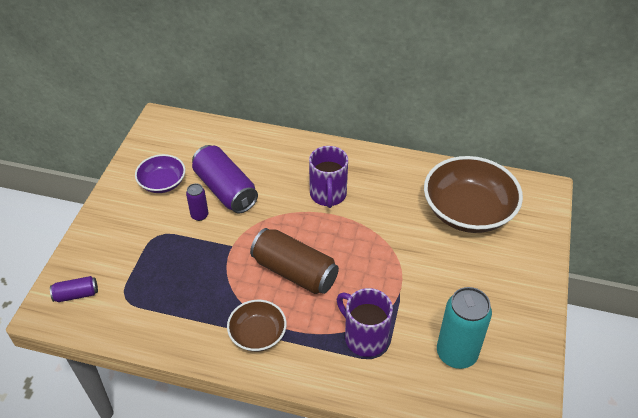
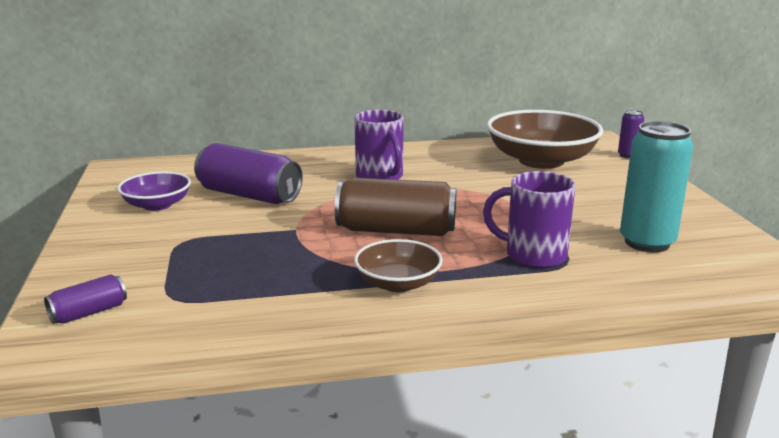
camera: 25 degrees left, 25 degrees down
(199, 215) = (230, 217): purple can -> purple can (628, 155)

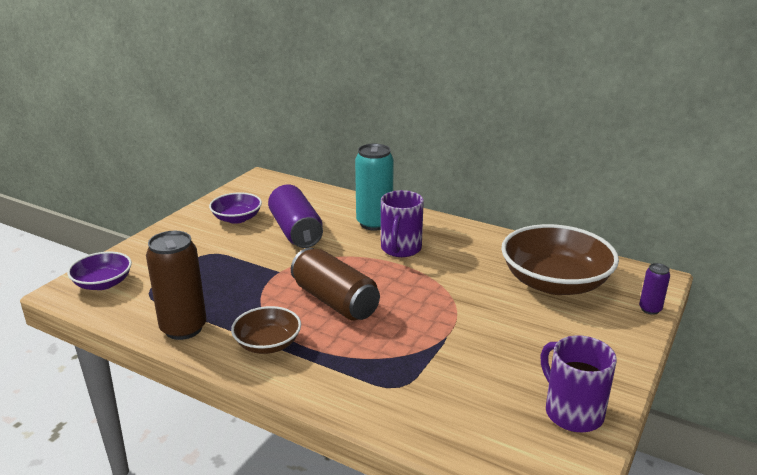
camera: 40 degrees right, 5 degrees up
(89, 313) = (103, 283): purple can -> purple bowl
(282, 308) = (183, 328): none -> brown can
(533, 255) = (387, 367): purple mug -> purple mug (572, 412)
(647, 242) = (494, 401): turquoise can -> turquoise can (374, 223)

